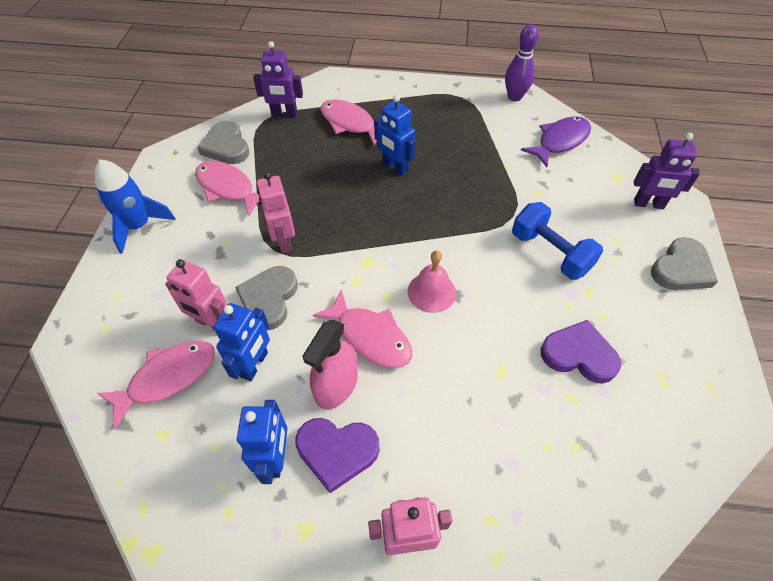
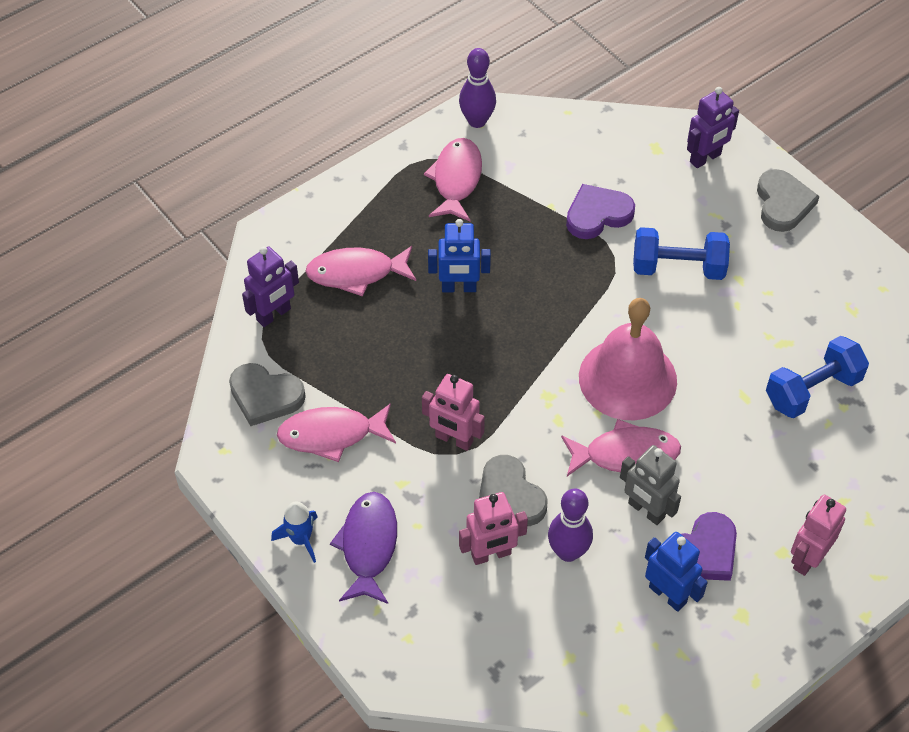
camera: 45 degrees left, 0 degrees up
(139, 226) = (301, 539): blue rocket -> blue rocket, size x0.64
(167, 378) = (516, 622): pink fish -> pink fish (456, 180)
(255, 364) = (568, 552): blue robot -> purple bowling pin
(336, 385) = (646, 510): pink spray bottle -> grey robot
(431, 292) = (627, 378): pink bell -> pink bell, size x1.82
(560, 141) = (572, 145): purple fish -> purple fish (368, 546)
(562, 411) = (812, 390): none -> blue dumbbell
(579, 354) = (782, 338): purple heart -> purple heart (597, 214)

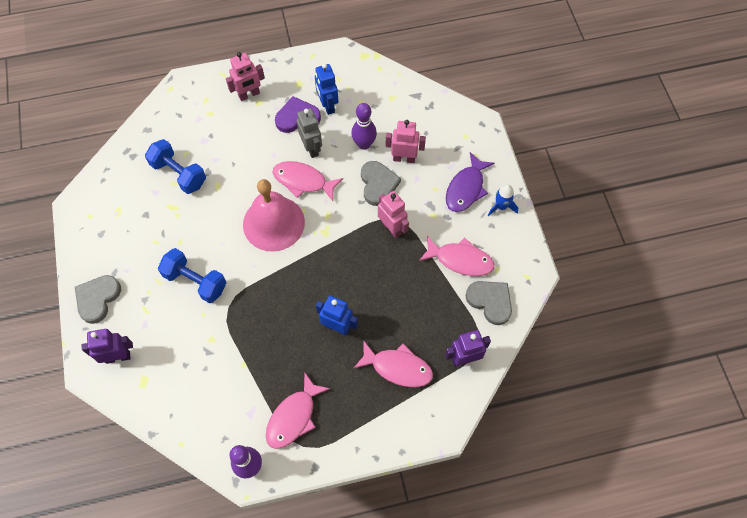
camera: 155 degrees left, 10 degrees up
(597, 214) = (218, 343): purple heart -> none
(812, 390) = (179, 174): blue dumbbell -> blue dumbbell turned 45 degrees clockwise

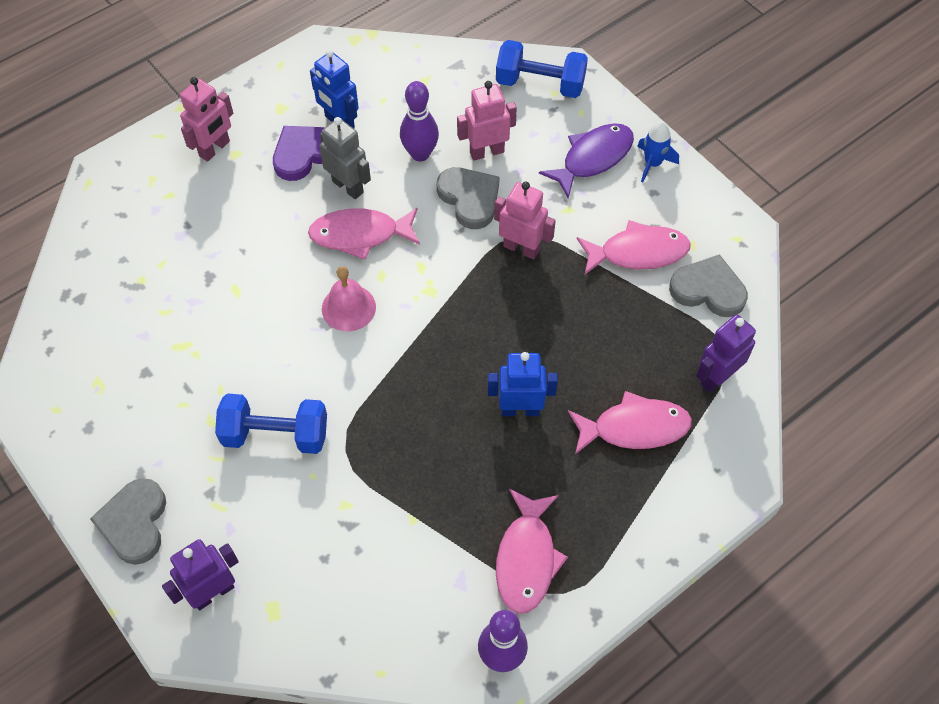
camera: 25 degrees left, 5 degrees down
(179, 174) = (167, 296): blue dumbbell -> blue dumbbell (540, 84)
(273, 223) = (348, 307): pink bell -> pink bell, size x0.55
(466, 188) = (593, 158): purple fish -> purple fish turned 135 degrees counterclockwise

